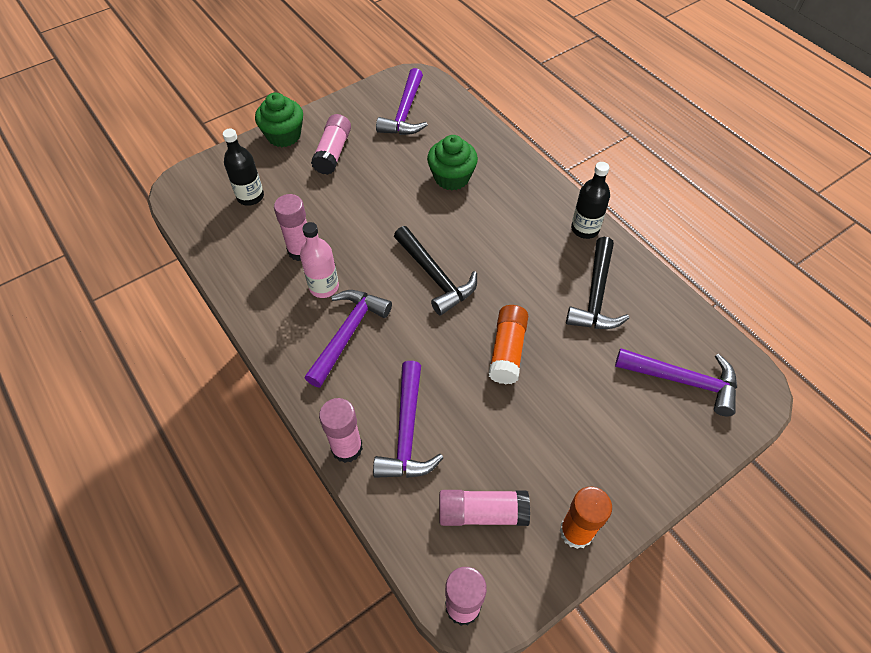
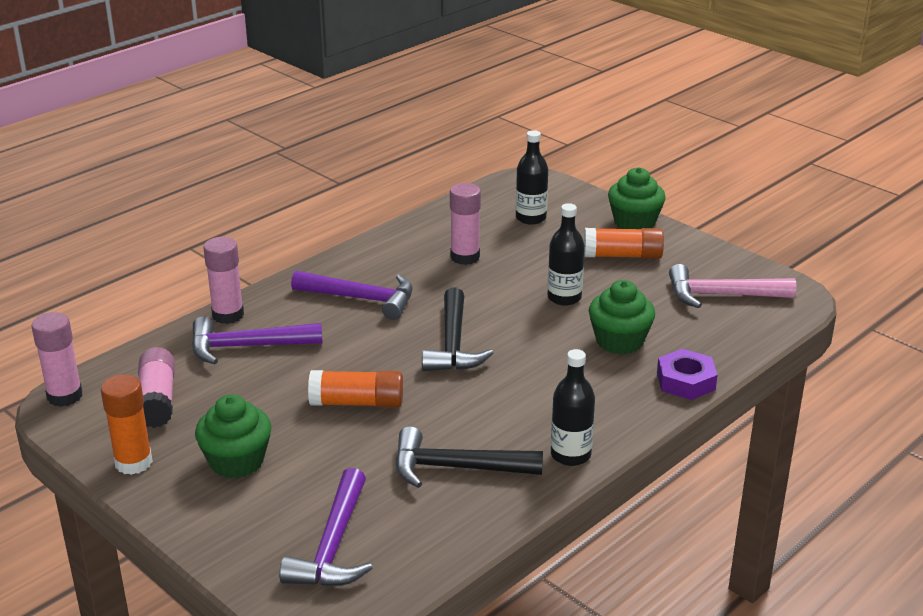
camera: 80 degrees right, 25 degrees down
(324, 287) = (419, 277): pink bottle -> none
(333, 152) = (622, 256): pink glue stick -> orange glue stick
(384, 197) = (564, 297): none -> black bottle
(405, 112) = (722, 295): purple hammer -> pink hammer
(435, 276) = (453, 344): black hammer -> black hammer turned 45 degrees counterclockwise
(507, 154) = (686, 381): none -> purple nut
(579, 445) = (237, 461): none -> green cupcake

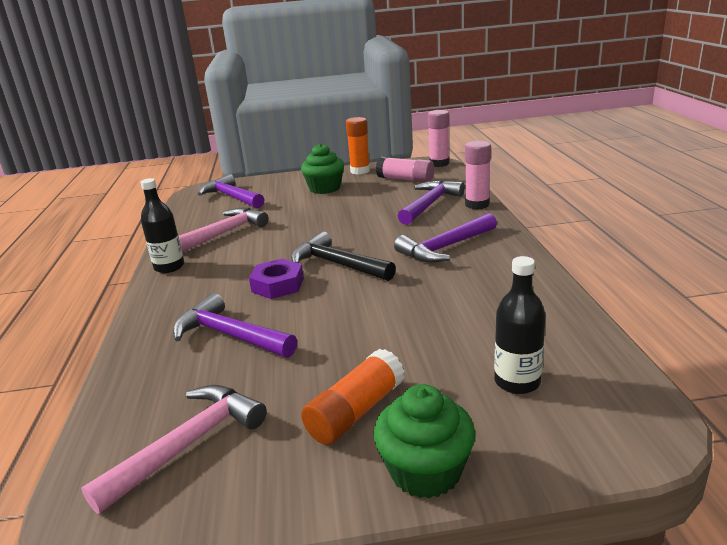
camera: 130 degrees right, 5 degrees down
(357, 403) = (324, 221): orange glue stick -> none
(457, 468) = (224, 233): black hammer -> pink hammer
(465, 257) = (465, 309): pink glue stick -> none
(564, 297) = (329, 335): black bottle -> none
(619, 341) = (230, 335): green cupcake -> purple hammer
(686, 381) = (137, 343): purple nut -> purple nut (278, 285)

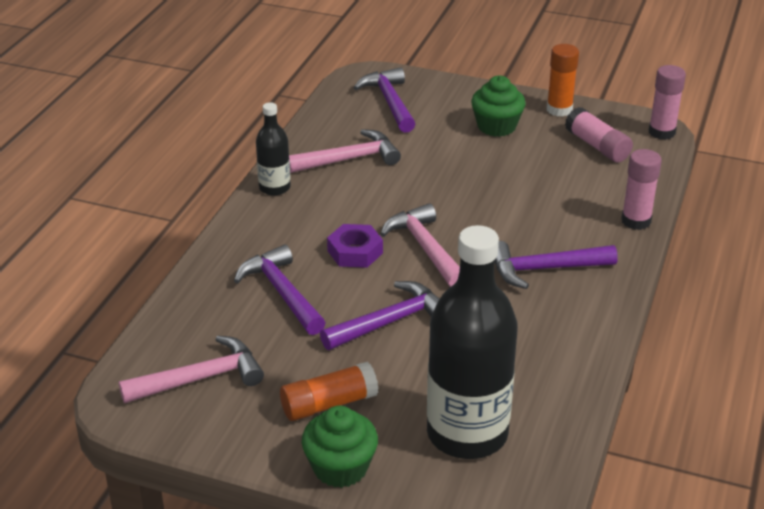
camera: 25 degrees right, 10 degrees up
(337, 264) = (425, 248): black hammer -> pink hammer
(429, 204) = (586, 199): purple hammer -> purple hammer (390, 322)
(517, 382) = (467, 433): black bottle -> black bottle, size x2.04

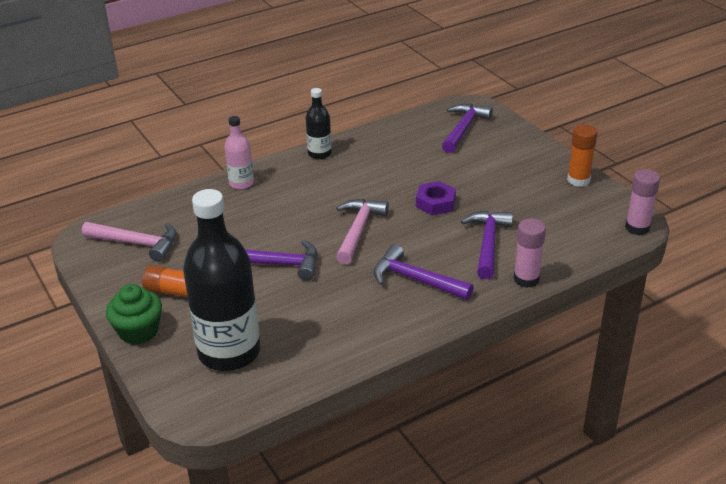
camera: 40 degrees right, 0 degrees up
(230, 257) = (241, 183): none -> pink bottle
(282, 293) = (241, 217): purple hammer -> purple hammer (488, 243)
(349, 159) = (387, 155): pink hammer -> none
(355, 252) = (313, 213): purple nut -> purple nut (435, 203)
(496, 126) = (515, 173): green cupcake -> none
(597, 146) = (571, 216): pink glue stick -> none

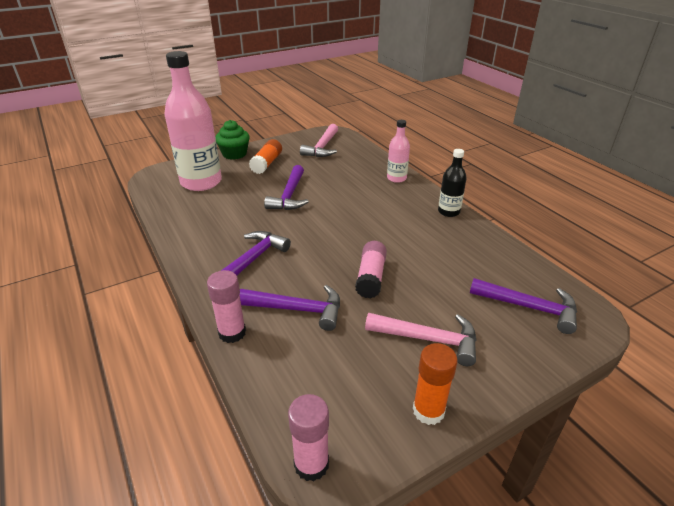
camera: 90 degrees right, 0 degrees up
(229, 352) = (201, 182): black bottle -> pink bottle
(358, 231) = (328, 231): pink hammer -> pink hammer (428, 339)
(435, 203) = (371, 277): purple nut -> pink glue stick

